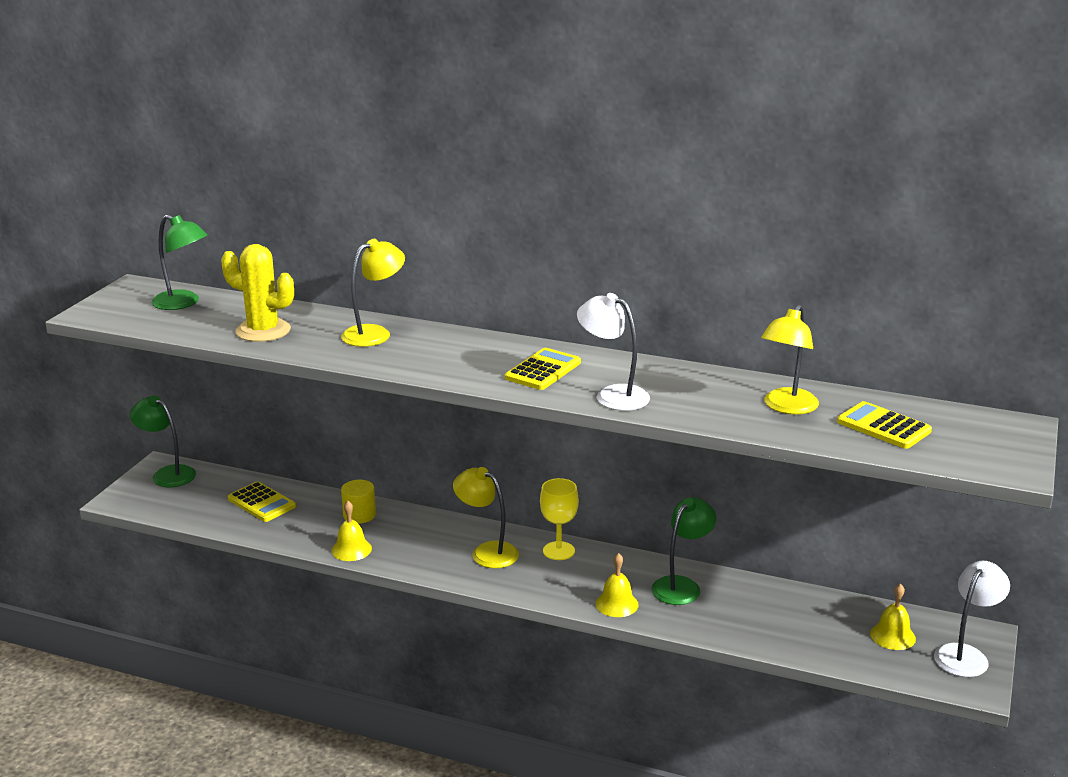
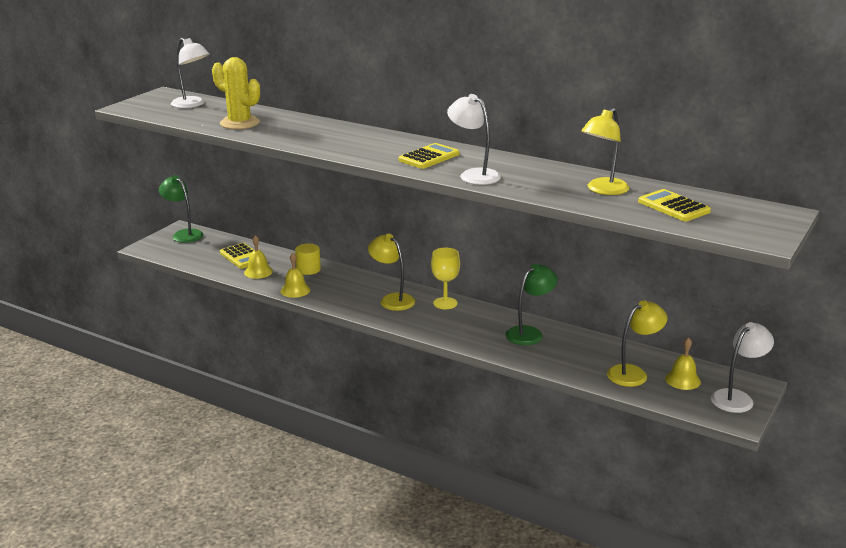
camera: 10 degrees right, 0 degrees up
(183, 303) = (192, 104): green lamp -> white lamp
(374, 333) = (317, 129): yellow lamp -> yellow lamp (633, 373)
(617, 604) = (476, 340): yellow bell -> yellow bell (258, 272)

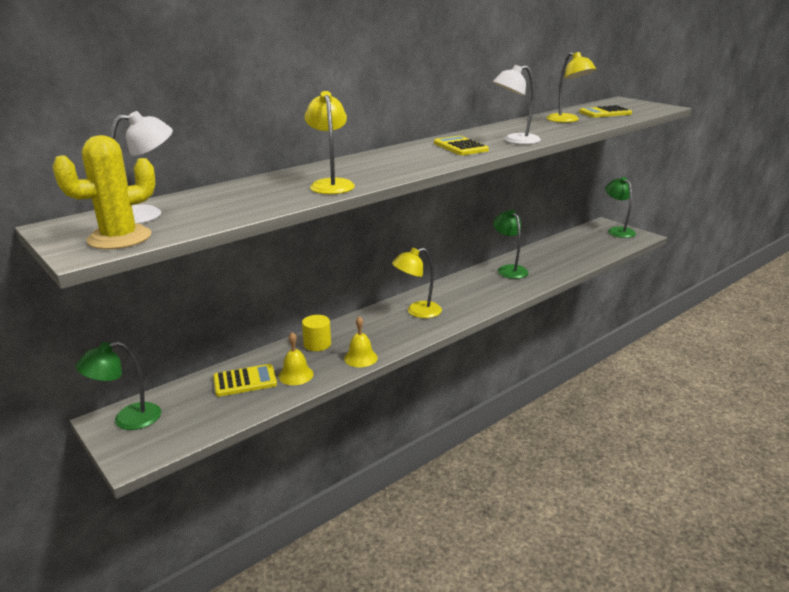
camera: 70 degrees left, 0 degrees up
(239, 123) = (267, 197): yellow cactus -> yellow cactus (119, 238)
(445, 303) = (440, 291): yellow goblet -> none
(633, 373) = (580, 250): yellow lamp -> yellow lamp (331, 184)
(682, 380) = (593, 239): yellow bell -> none
(737, 397) = (617, 231): white lamp -> green lamp

